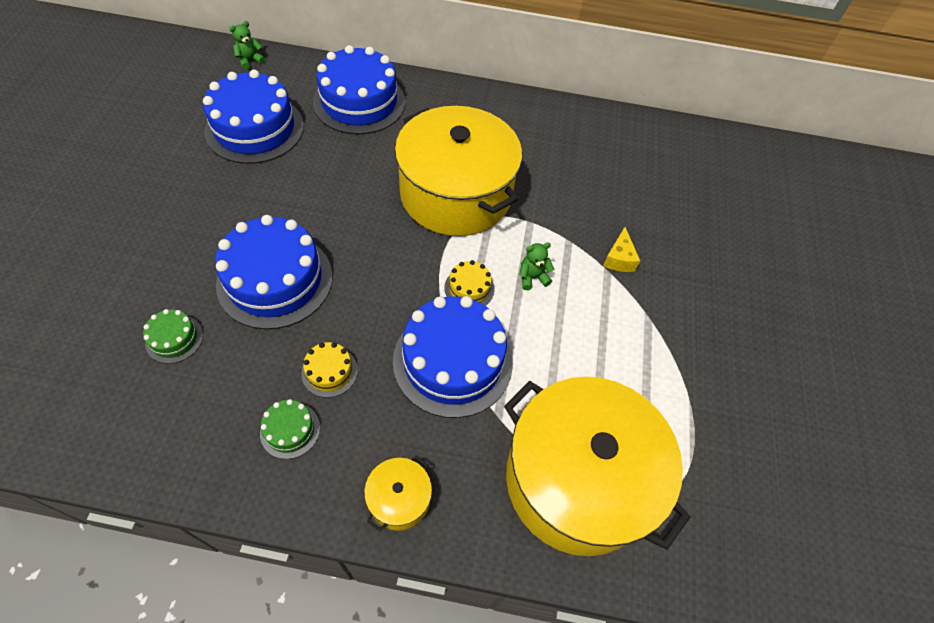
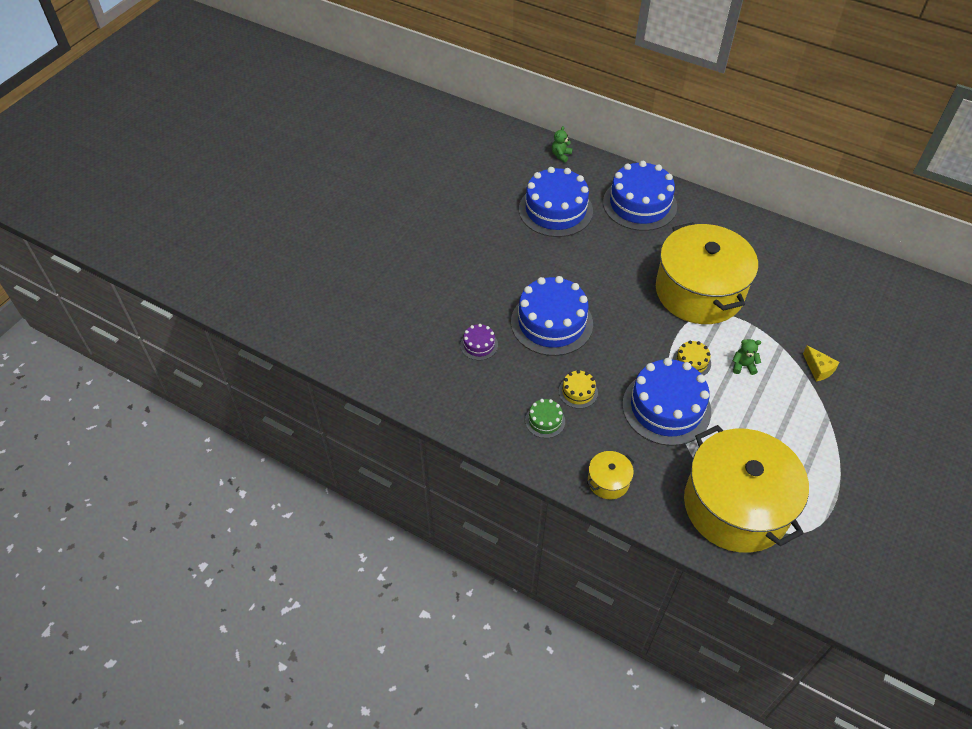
camera: 25 degrees right, 5 degrees down
(174, 339) = (479, 345): green cake -> purple cake
(250, 61) = (561, 155): green teddy bear -> green teddy bear turned 45 degrees counterclockwise
(619, 259) = (818, 369): yellow cheese -> yellow cheese turned 60 degrees counterclockwise

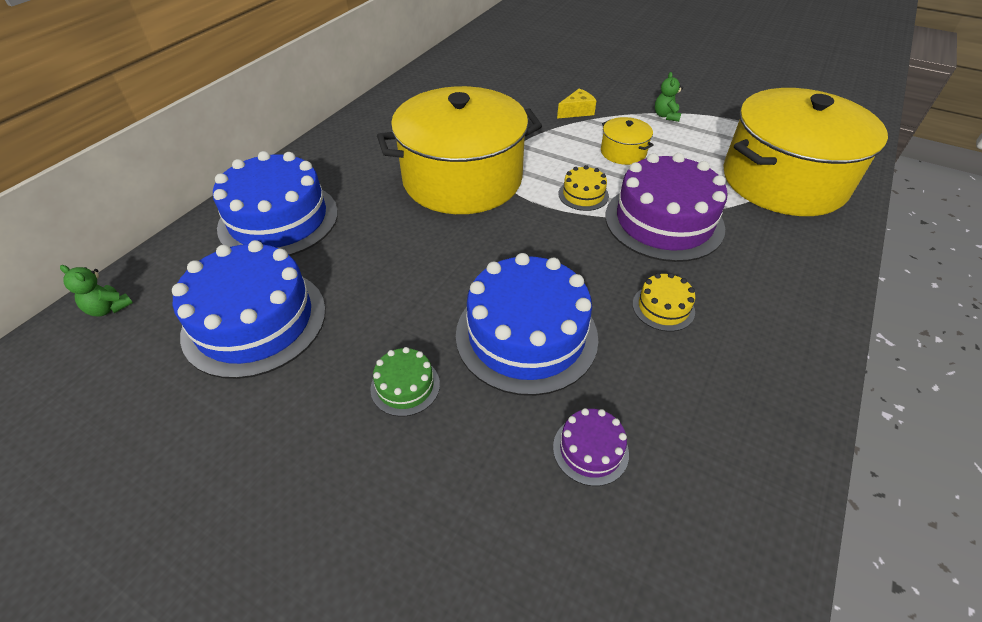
camera: 90 degrees left, 5 degrees down
(545, 421) = (732, 350): green cake -> green cake (405, 386)
(608, 481) = (807, 282): yellow pot -> yellow pot (623, 152)
(666, 407) = (664, 221): blue cake -> purple cake
(743, 366) = (582, 157): green teddy bear -> green teddy bear (666, 116)

